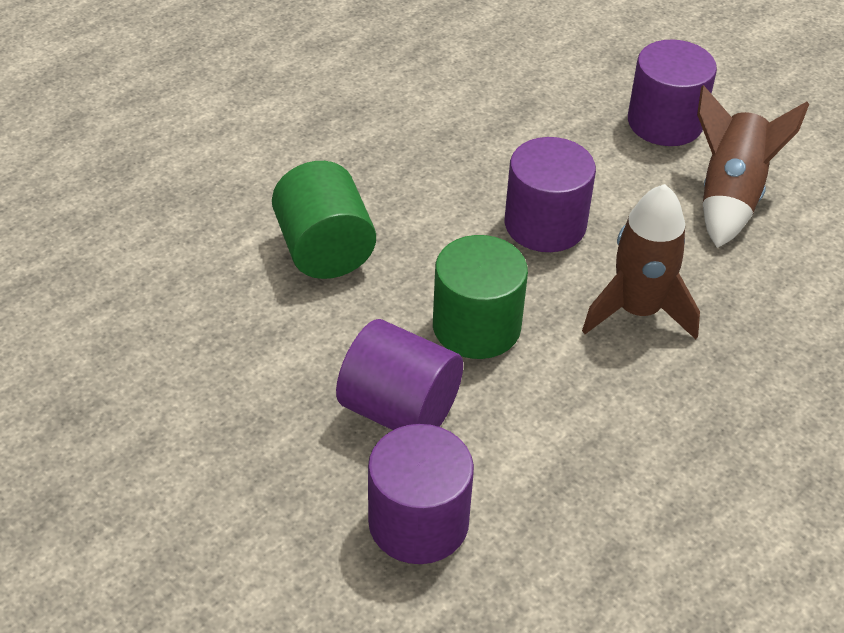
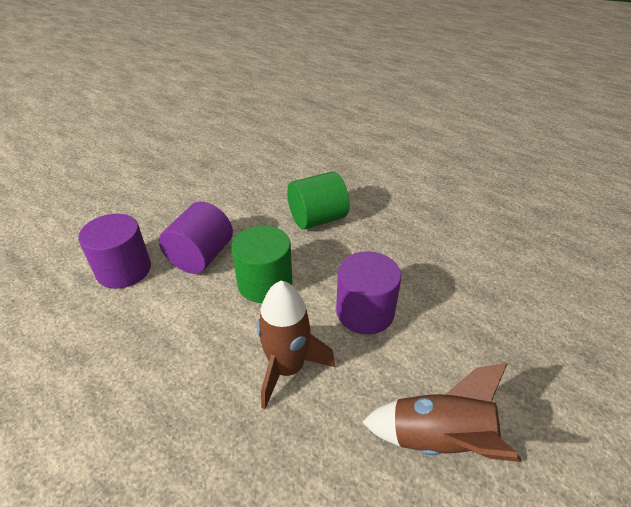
camera: 85 degrees right, 5 degrees down
(665, 122) = (518, 387): purple cylinder -> none

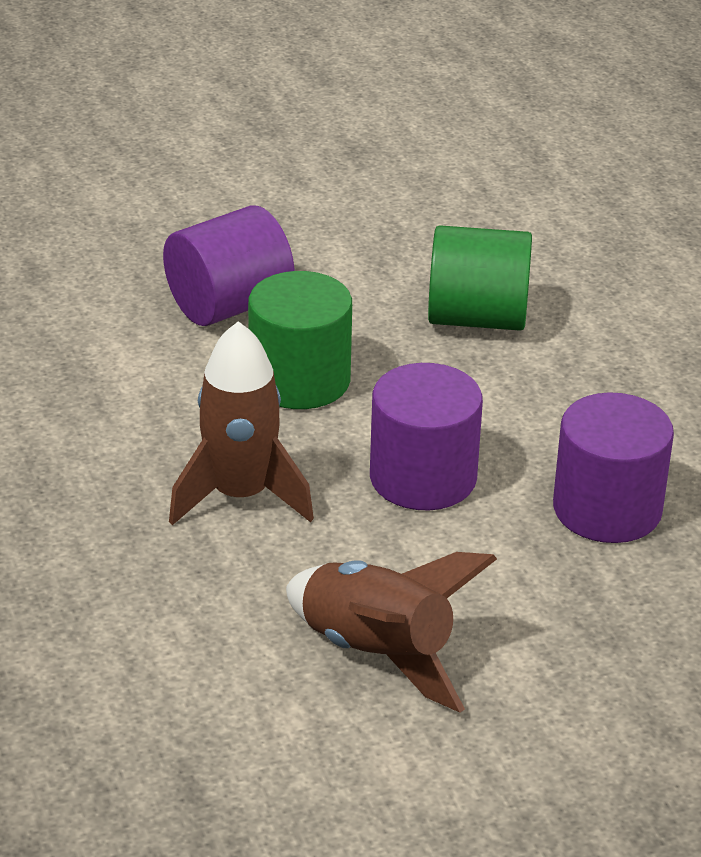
camera: 30 degrees right, 5 degrees down
(124, 270) = (99, 282): purple cylinder -> purple cylinder (607, 509)

